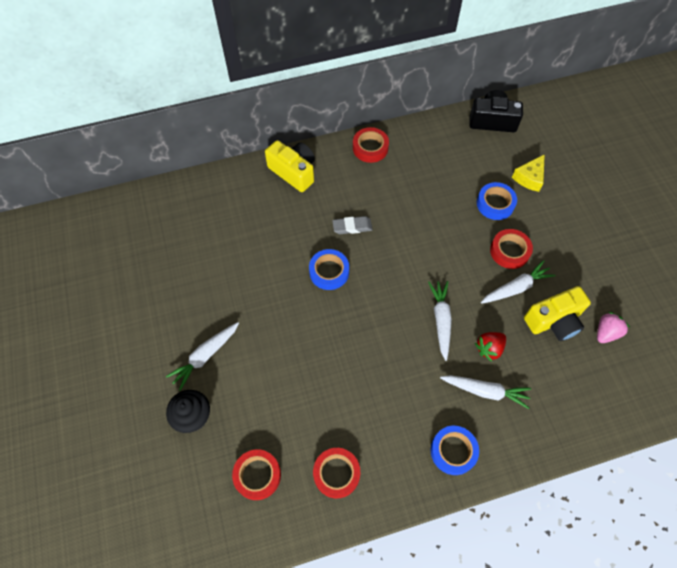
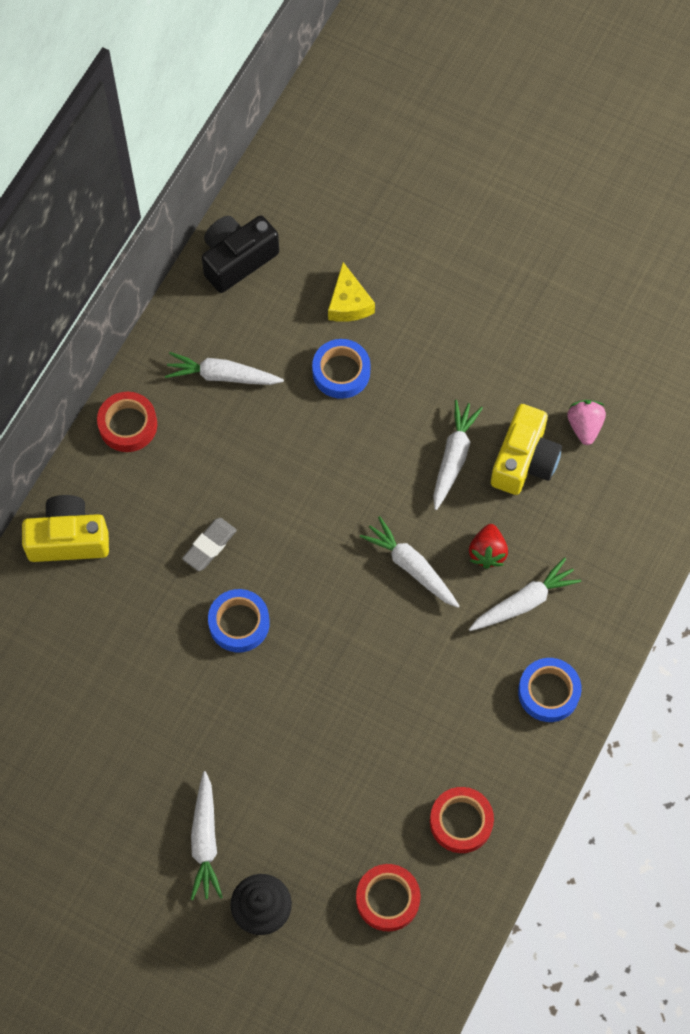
camera: 45 degrees left, 5 degrees up
(435, 162) = (222, 376): none -> white carrot
(509, 251) = (409, 419): red tape -> none

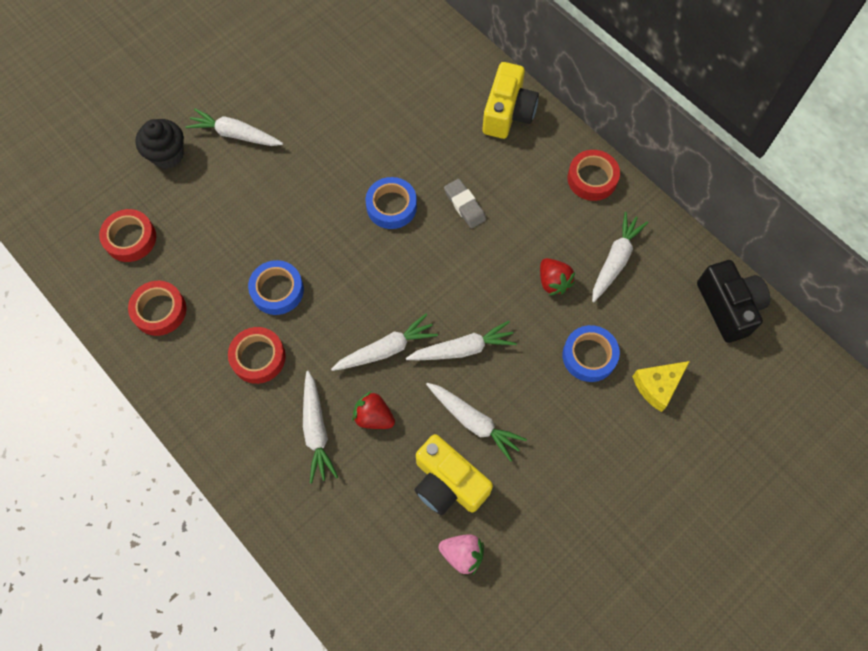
camera: 110 degrees right, 0 degrees up
(270, 428) = (553, 282): none -> red strawberry
(348, 303) = (657, 386): yellow cheese -> yellow cheese turned 45 degrees counterclockwise
(381, 493) = (462, 349): none -> white carrot
(471, 692) = (258, 357): none -> red tape
(548, 692) = (229, 419): blue tape -> blue tape (277, 290)

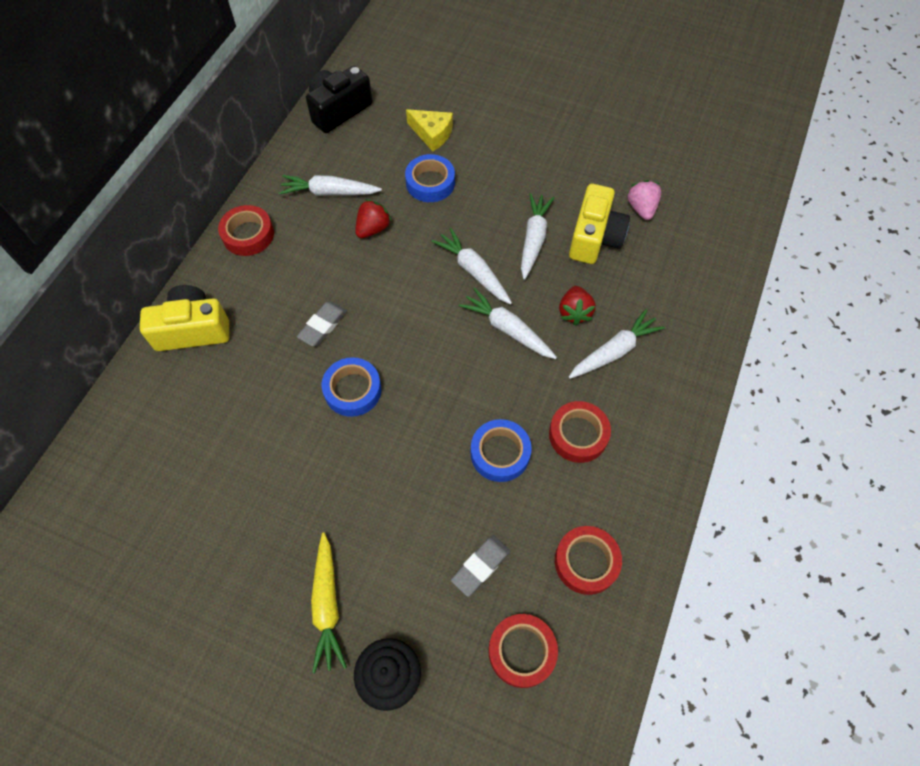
camera: 115 degrees left, 5 degrees down
(201, 238) = (480, 566): none -> grey eraser
(235, 134) = (327, 605): white carrot -> yellow carrot

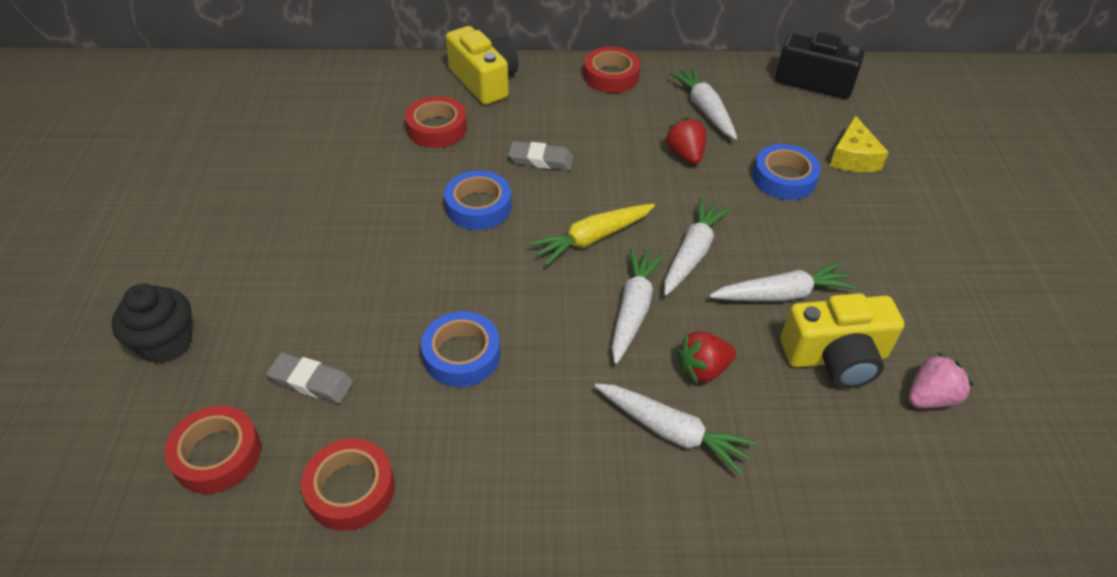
camera: 65 degrees right, 15 degrees down
(327, 605) = (232, 268): yellow carrot -> yellow carrot (593, 239)
(373, 229) = (685, 155): red strawberry -> red strawberry turned 120 degrees counterclockwise
(578, 435) = (524, 427): red tape -> red tape (437, 128)

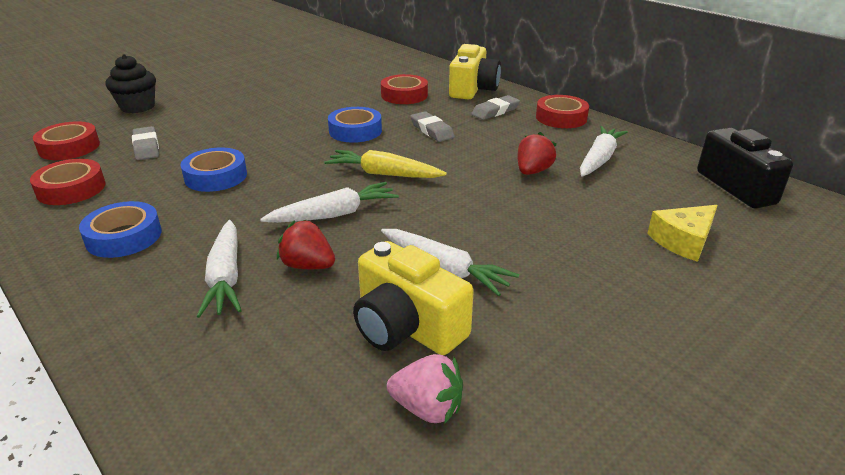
camera: 50 degrees right, 15 degrees down
(550, 100) = (495, 111): none -> grey eraser
(692, 253) = (429, 214): white carrot -> none
(784, 178) = (587, 219): blue tape -> blue tape (124, 237)

